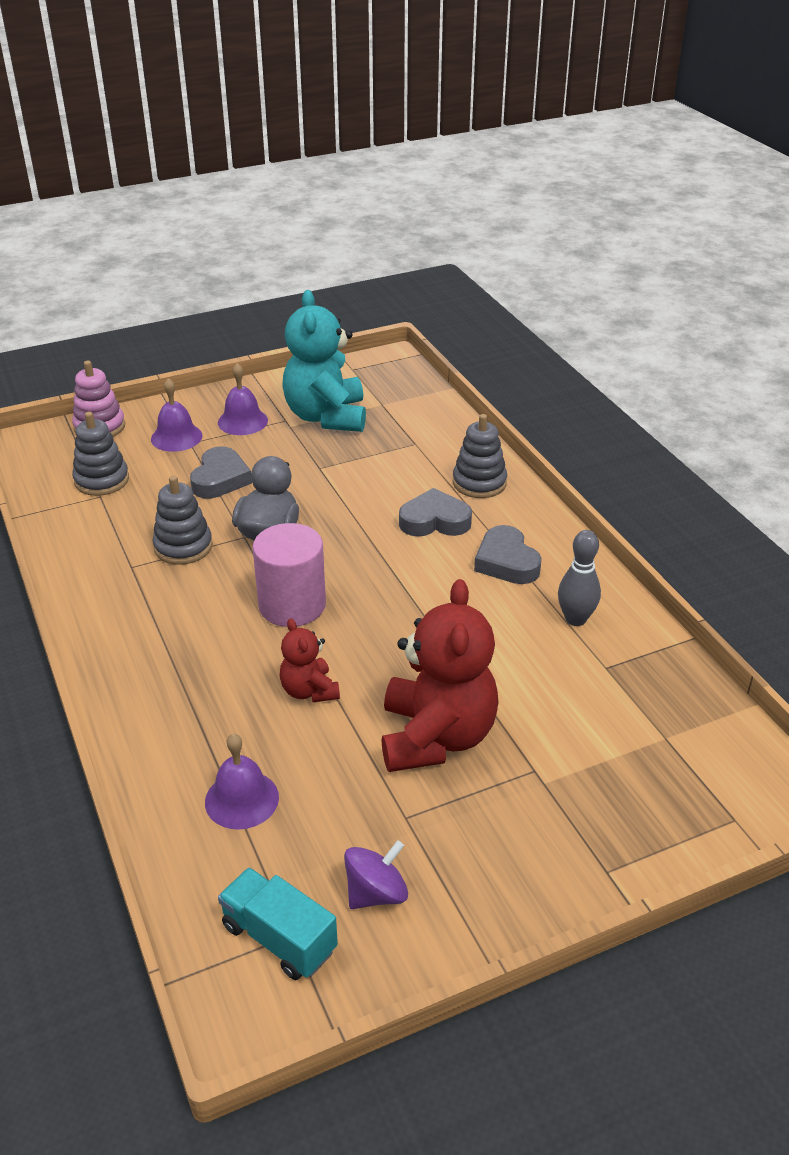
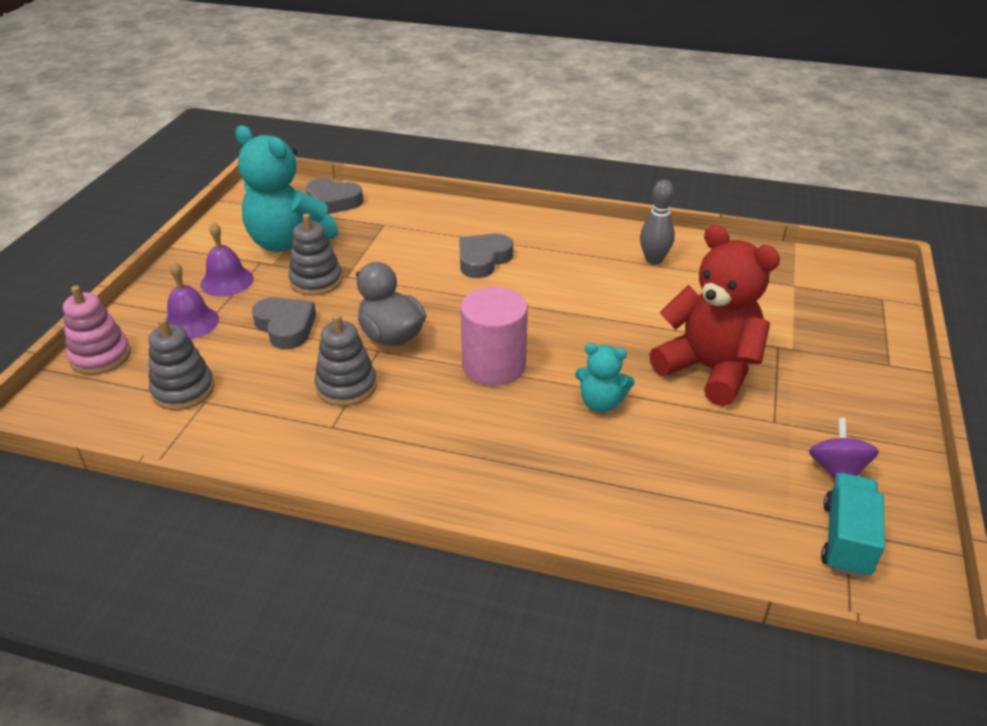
camera: 50 degrees left, 0 degrees up
(242, 799) = (686, 492): purple bell -> none
(279, 938) = (846, 539): turquoise truck -> turquoise truck turned 120 degrees clockwise
(309, 691) = (601, 403): red teddy bear -> turquoise teddy bear
(479, 483) = (467, 223): grey stacking toy -> grey stacking toy (316, 281)
(506, 562) = (565, 255): grey heart -> grey heart (333, 202)

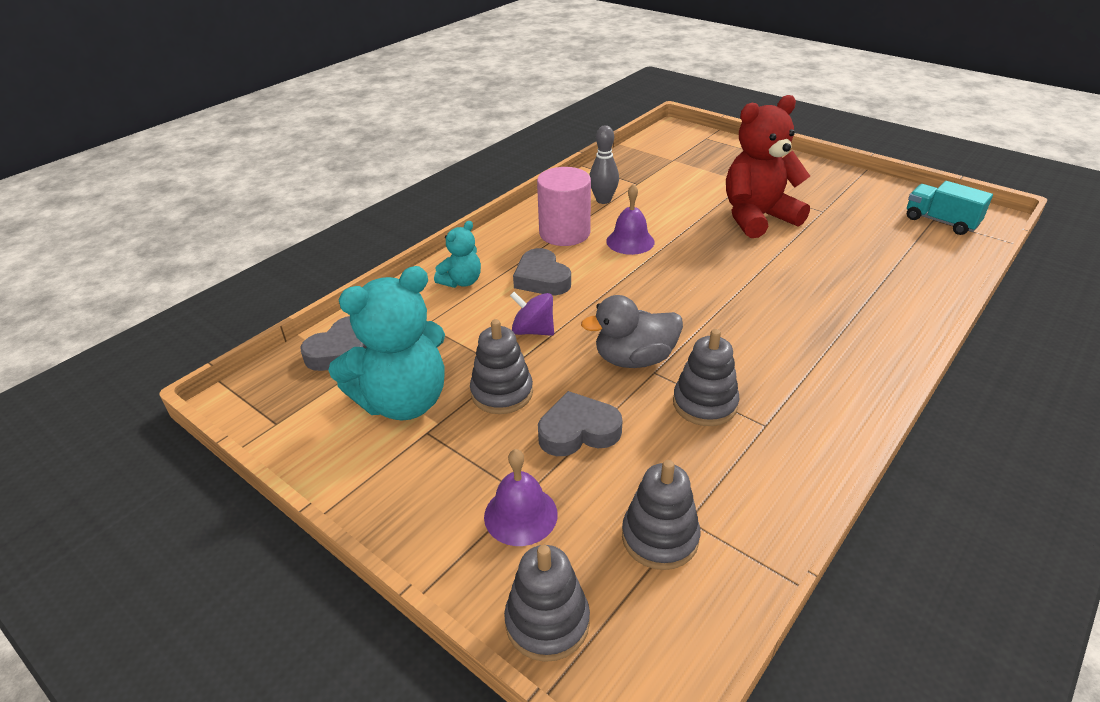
camera: 65 degrees left, 0 degrees up
(100, 356) = (547, 622): pink stacking toy -> grey stacking toy
(227, 281) = (449, 468): purple bell -> purple bell (630, 241)
(494, 365) = (710, 310): pink cylinder -> pink cylinder (564, 233)
(601, 403) = (780, 271): turquoise teddy bear -> turquoise teddy bear (461, 281)
(836, 470) = (877, 205): purple spinning top -> purple spinning top (533, 331)

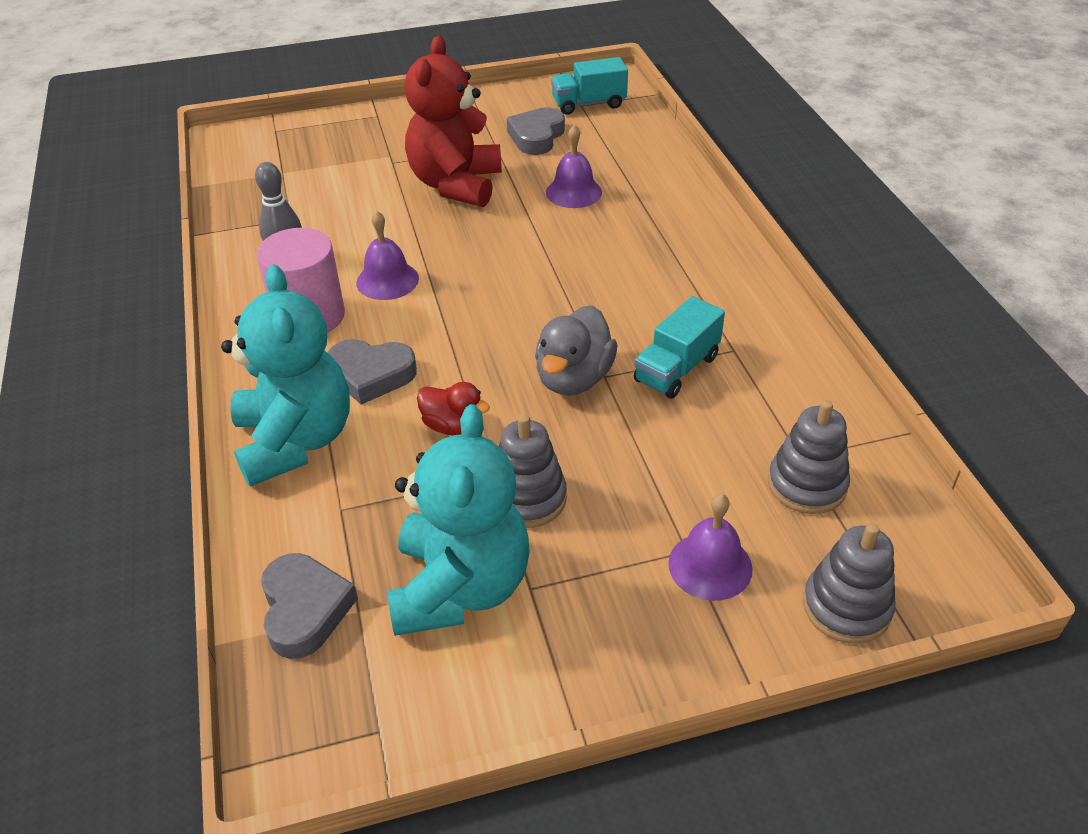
camera: 55 degrees left, 5 degrees up
(461, 281) = (295, 441): turquoise teddy bear -> turquoise teddy bear, size x1.97
(533, 331) = (453, 426): purple spinning top -> red duck
(578, 431) = (636, 469): grey heart -> grey heart (536, 137)
(704, 404) = (676, 369): grey stacking toy -> turquoise truck
(828, 265) = (574, 192): none -> purple bell

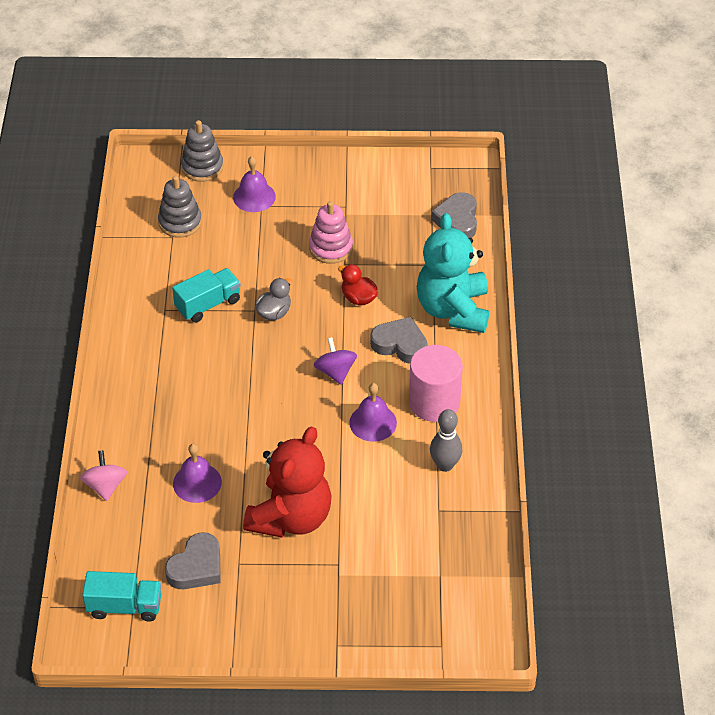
camera: 165 degrees left, 5 degrees up
(455, 324) = (335, 372): none -> purple spinning top
(460, 587) = (379, 213): turquoise teddy bear -> none
(527, 498) = (331, 248): grey stacking toy -> pink stacking toy
(574, 378) = (274, 312): grey duck -> grey duck, size x0.65
(671, 172) = (105, 486): none -> pink spinning top

